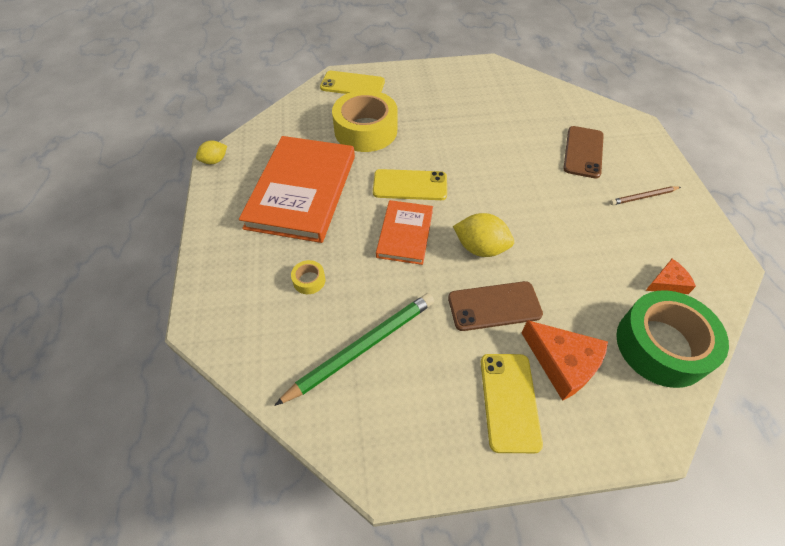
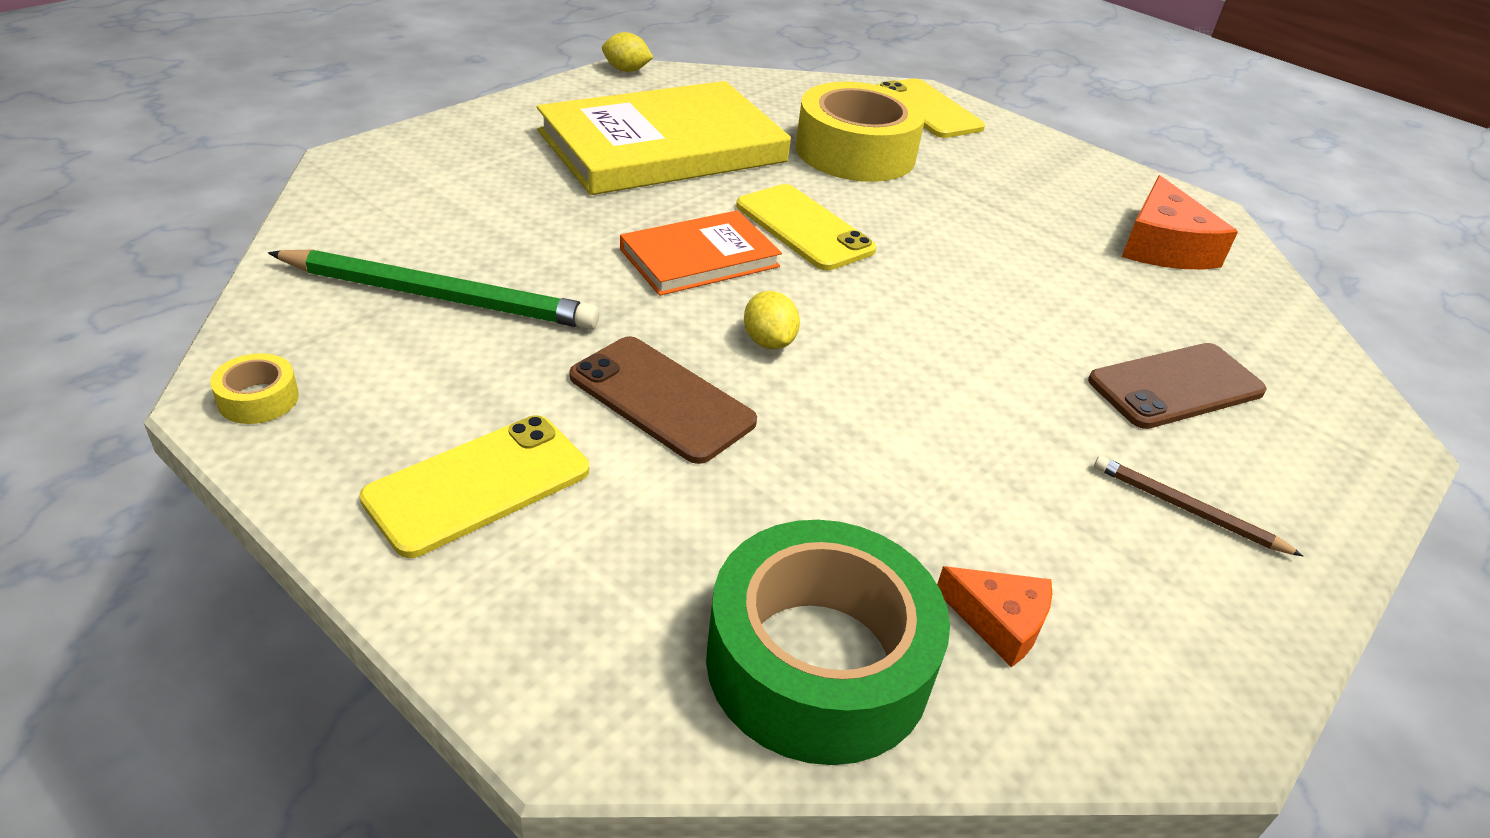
camera: 45 degrees right, 15 degrees down
(302, 191) = (663, 147): orange book -> yellow book
(309, 280) = (511, 210): yellow tape -> yellow tape (258, 399)
(480, 248) = (768, 342): yellow lemon -> yellow lemon, size x0.61
(562, 363) = (624, 525): orange cheese -> orange cheese (1163, 246)

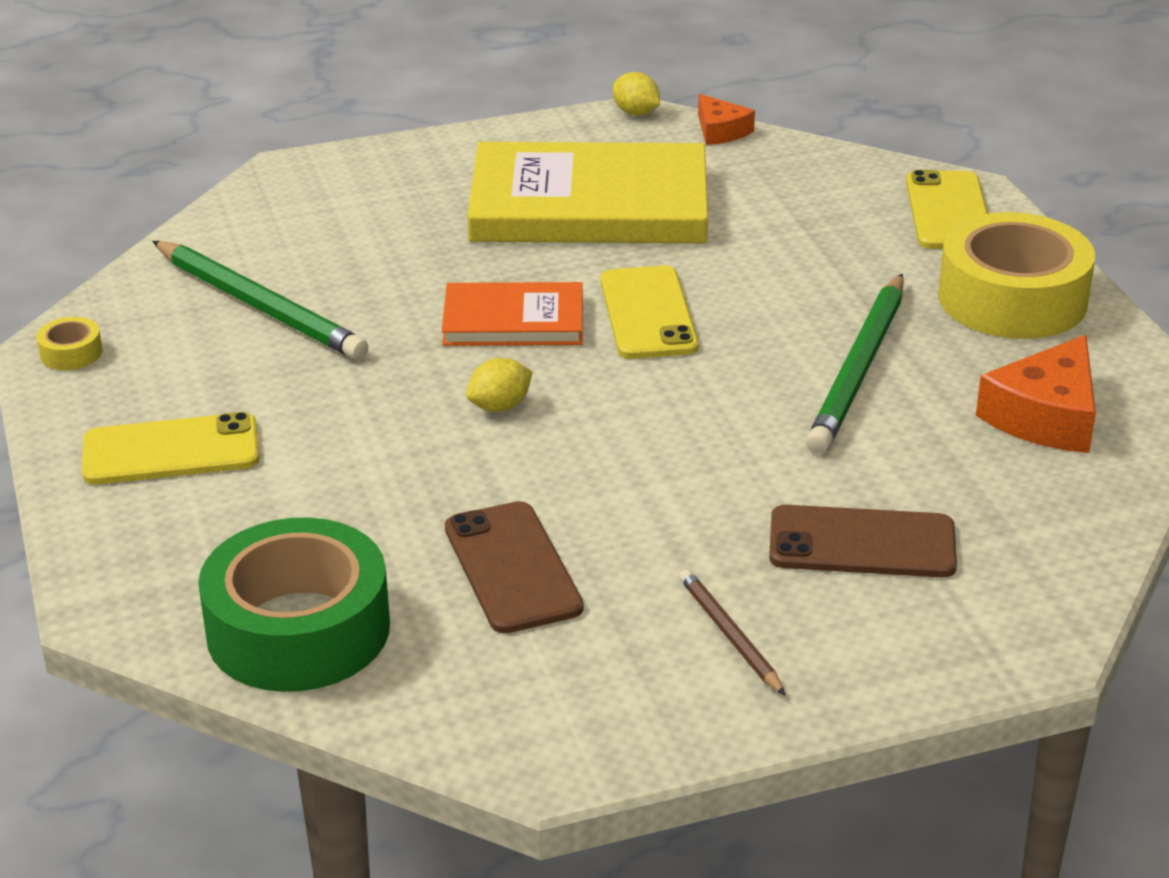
camera: 35 degrees right, 5 degrees down
(661, 399) = (361, 428): brown phone -> brown phone (512, 568)
(768, 342) = (500, 406): yellow lemon -> yellow lemon turned 45 degrees clockwise
(855, 152) = (796, 246): yellow tape -> yellow tape (1012, 298)
(999, 621) = (461, 651): orange cheese -> orange cheese (720, 131)
(1005, 238) = (859, 368): none -> green pencil

